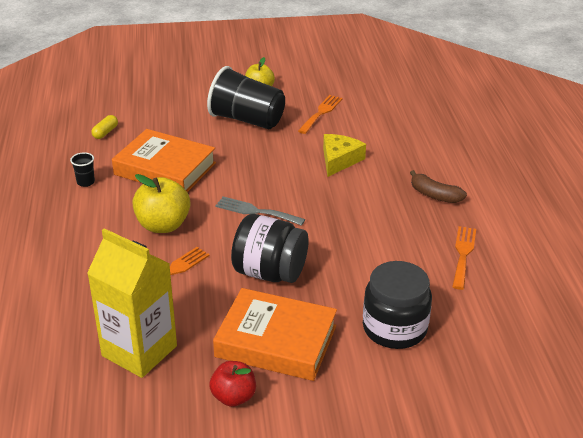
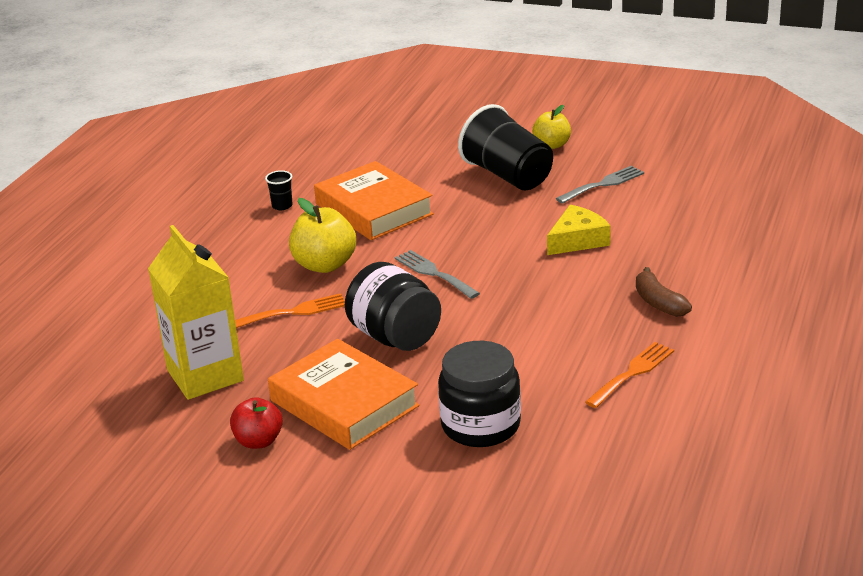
camera: 30 degrees right, 5 degrees down
(105, 132) = (342, 160): yellow capsule -> none
(321, 113) = (603, 184): orange fork -> grey fork

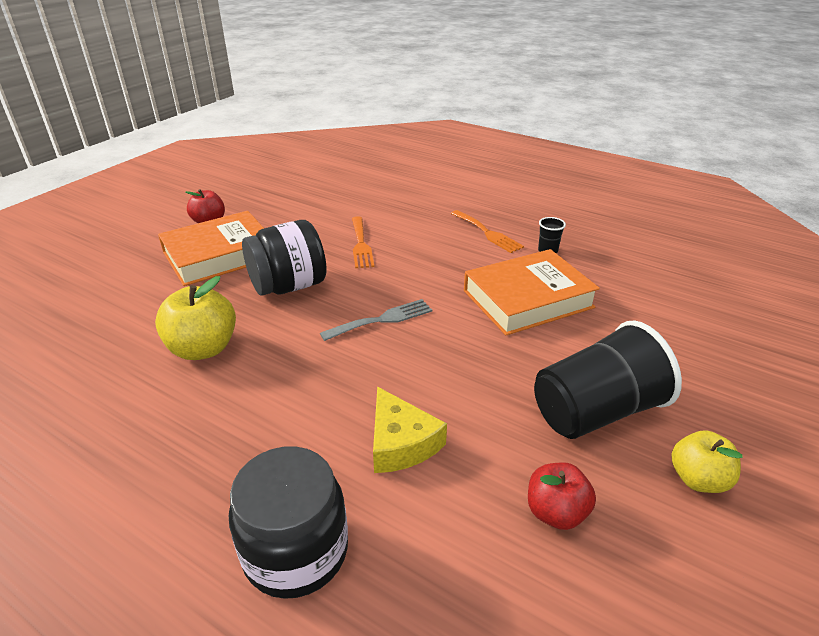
camera: 100 degrees right, 5 degrees up
(205, 375) = (302, 208): yellow carton -> none
(325, 265) = (429, 263): yellow apple -> yellow apple (203, 348)
(480, 425) = (128, 312): black jar -> black jar (296, 551)
(603, 184) = (556, 512): grey fork -> red apple
(632, 373) = (104, 423): orange fork -> orange fork (488, 233)
(659, 303) = (212, 485): brown banana -> none

